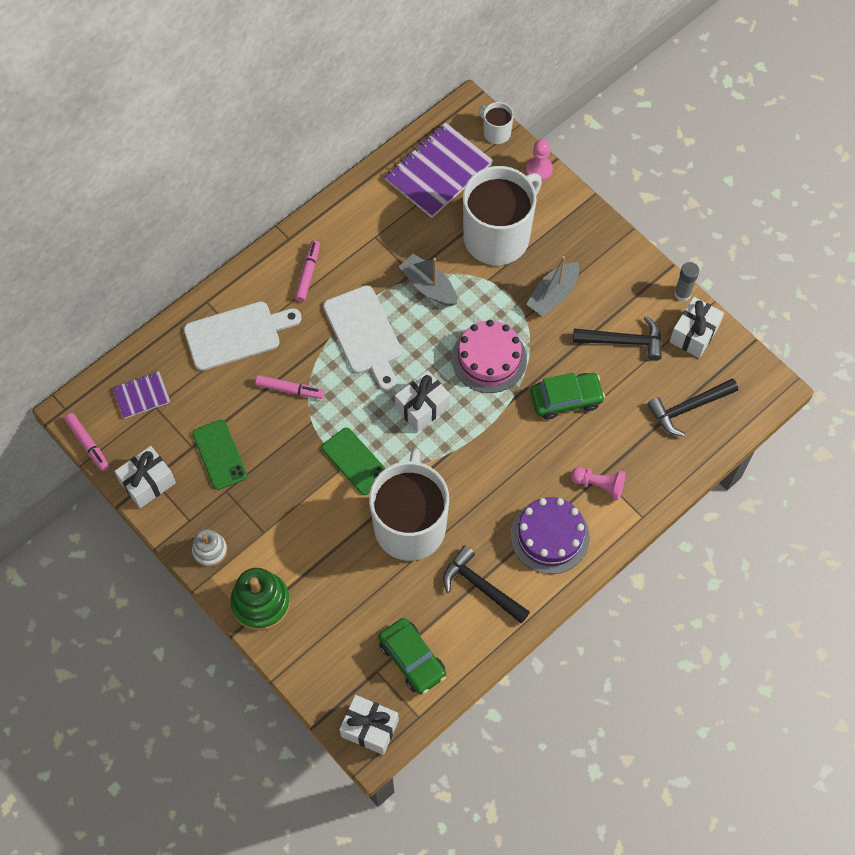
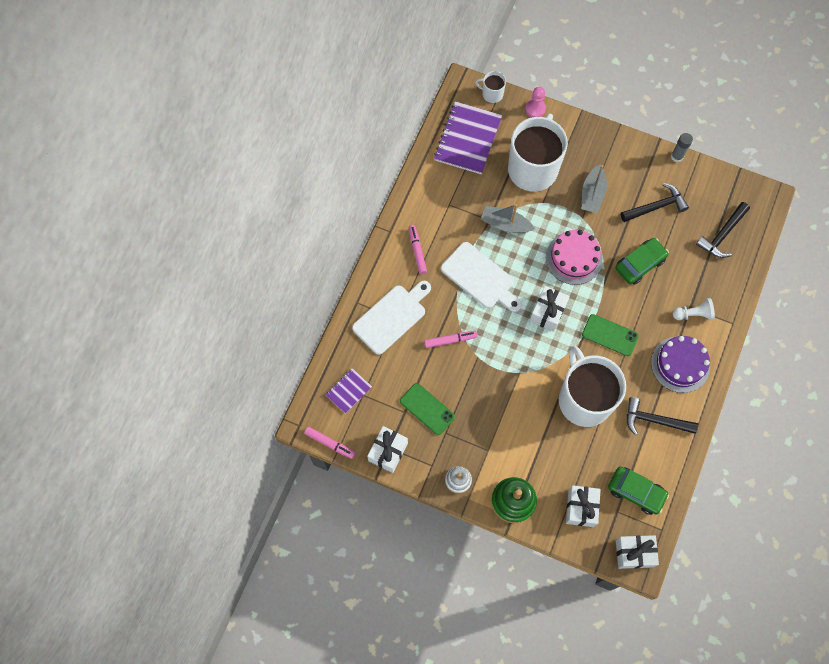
camera: 25 degrees left, 5 degrees up
(355, 461) = (523, 371): green phone -> green phone (610, 335)
(599, 485) = (693, 314): pink pawn -> white pawn
(694, 334) = (699, 181): white gift -> white gift (581, 508)

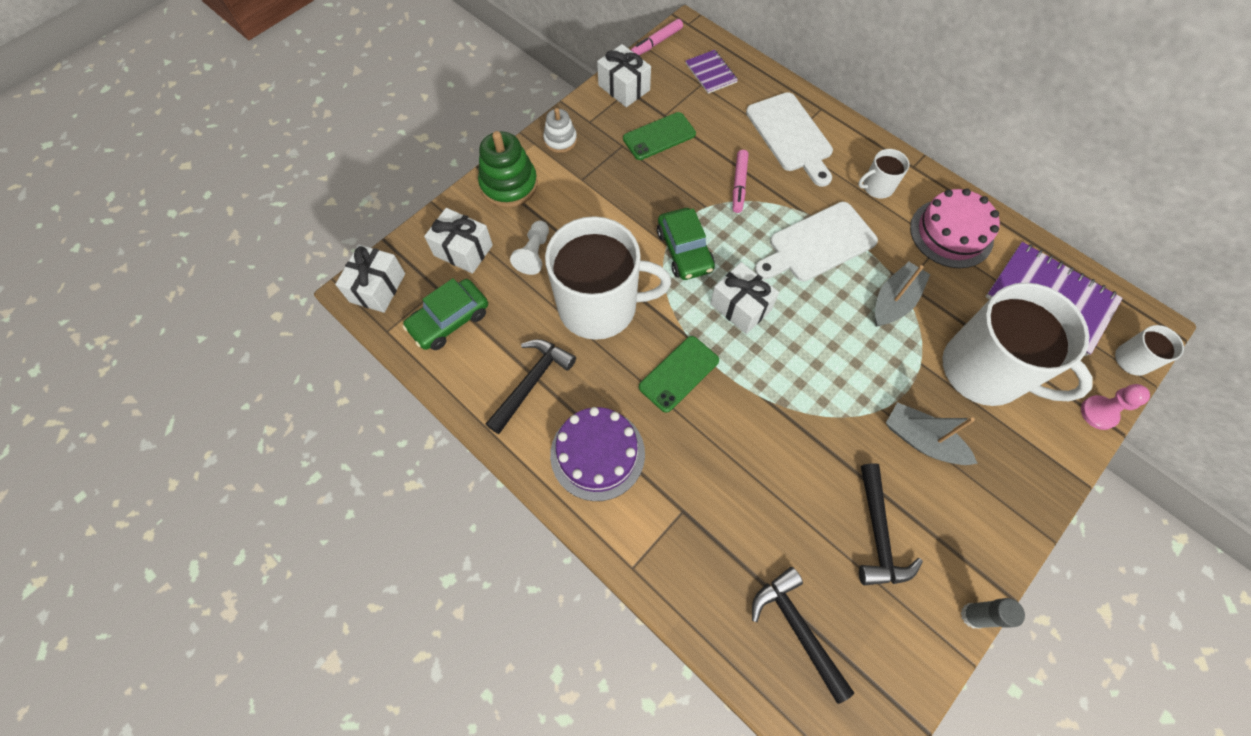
camera: 110 degrees right, 5 degrees down
(417, 251) = (877, 187): pink marker -> white mug
(574, 258) = (816, 371): pink cake -> pink cake (951, 233)
(640, 264) = (780, 463): green car -> green car (684, 251)
(693, 314) = (670, 510): white pawn -> white pawn (534, 254)

